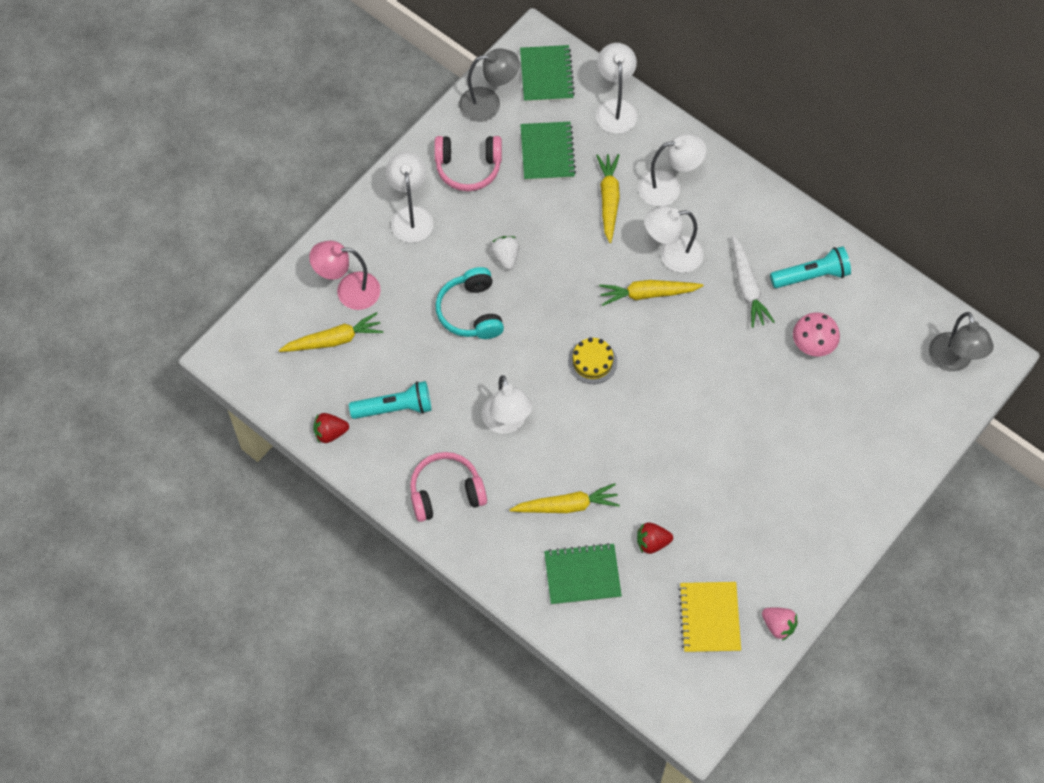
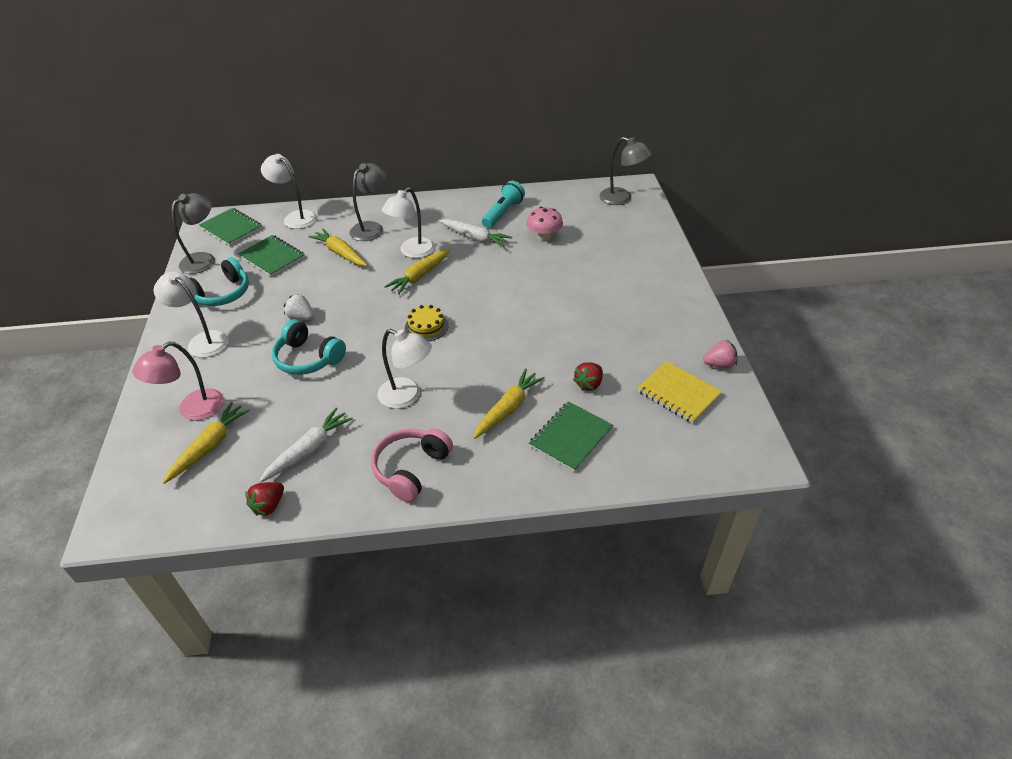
camera: 45 degrees left, 20 degrees down
(394, 408) = (309, 450): turquoise flashlight -> white carrot
(468, 167) = (222, 294): pink headphones -> turquoise headphones
(668, 187) = (372, 228): white lamp -> grey lamp

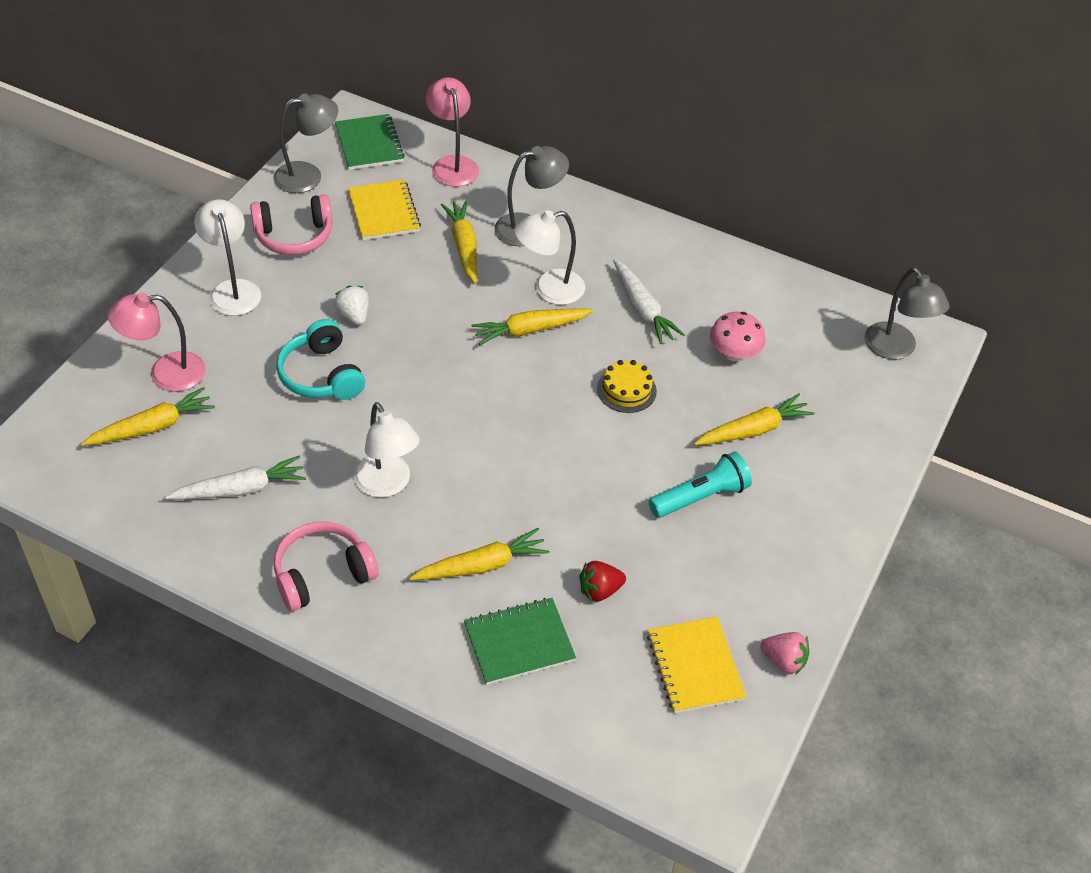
camera: 30 degrees right, 5 degrees up
(222, 294) = (294, 236): turquoise headphones -> pink headphones
(269, 506) = (159, 529): red strawberry -> none
(272, 257) = (383, 212): green notebook -> yellow notebook
(295, 217) = (452, 164): white lamp -> pink lamp
(426, 326) = (480, 406): yellow cake -> yellow cake (626, 390)
(503, 213) = (712, 289): turquoise flashlight -> turquoise flashlight (700, 497)
(590, 265) = (753, 430): none -> yellow carrot

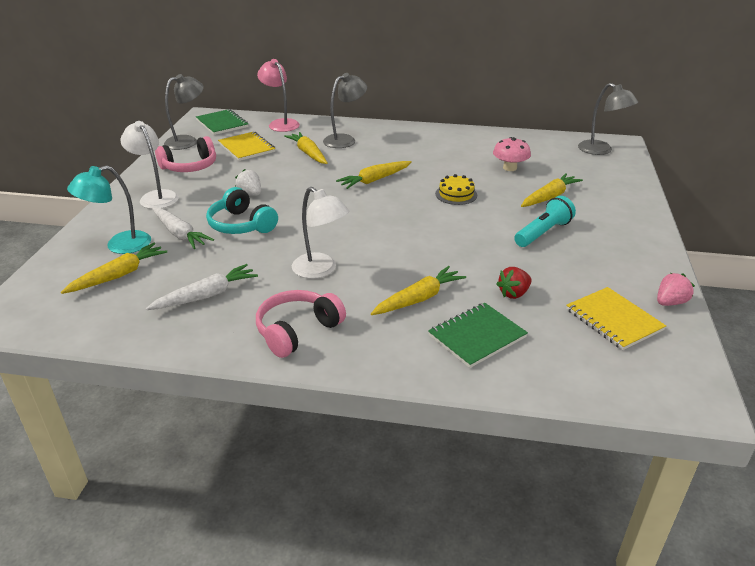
camera: 15 degrees left, 15 degrees down
(165, 373) = (119, 245): pink lamp -> turquoise lamp
(549, 290) = (375, 162): white lamp -> none
(643, 309) = (439, 160): white carrot -> white carrot (179, 234)
(784, 661) = (670, 302): pink strawberry -> pink strawberry turned 45 degrees counterclockwise

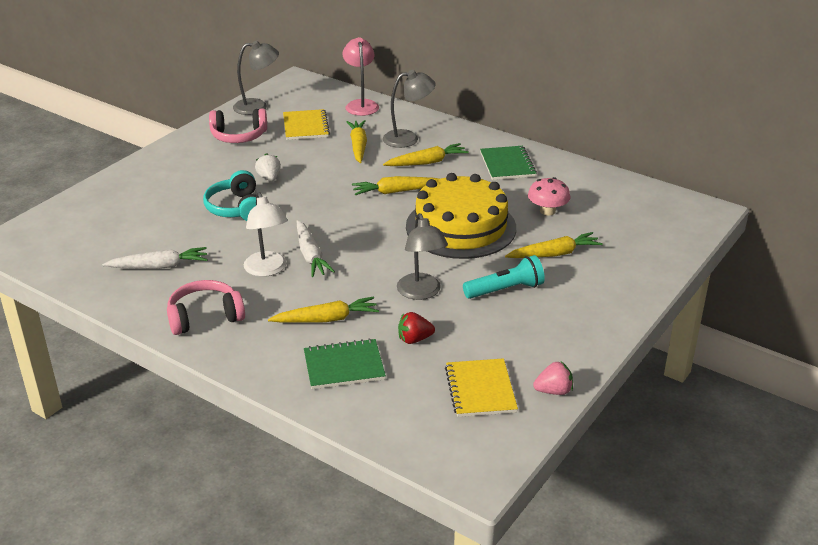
camera: 25 degrees right, 0 degrees up
(119, 245) = (126, 202): turquoise lamp -> none
(119, 275) = (107, 230): yellow carrot -> yellow carrot (427, 162)
(156, 197) = (187, 161): white lamp -> none
(179, 234) = (180, 204): white carrot -> white carrot (310, 255)
(222, 123) = (304, 92): green notebook -> green notebook (507, 165)
(456, 194) = (461, 227): yellow cake -> yellow cake, size x2.43
(601, 150) = (674, 214): grey lamp -> grey lamp (421, 293)

